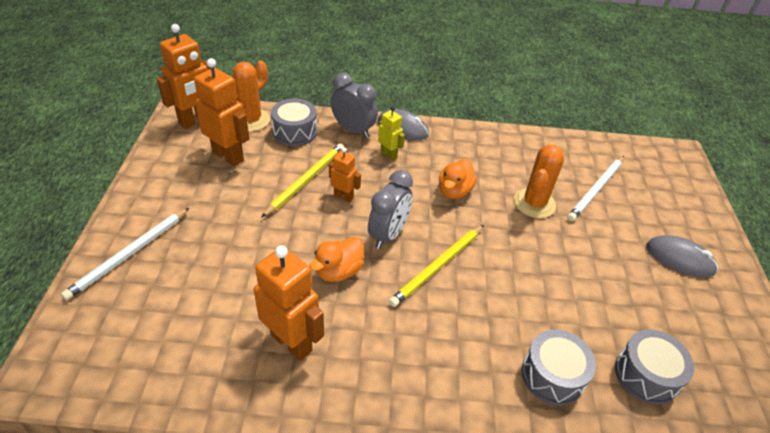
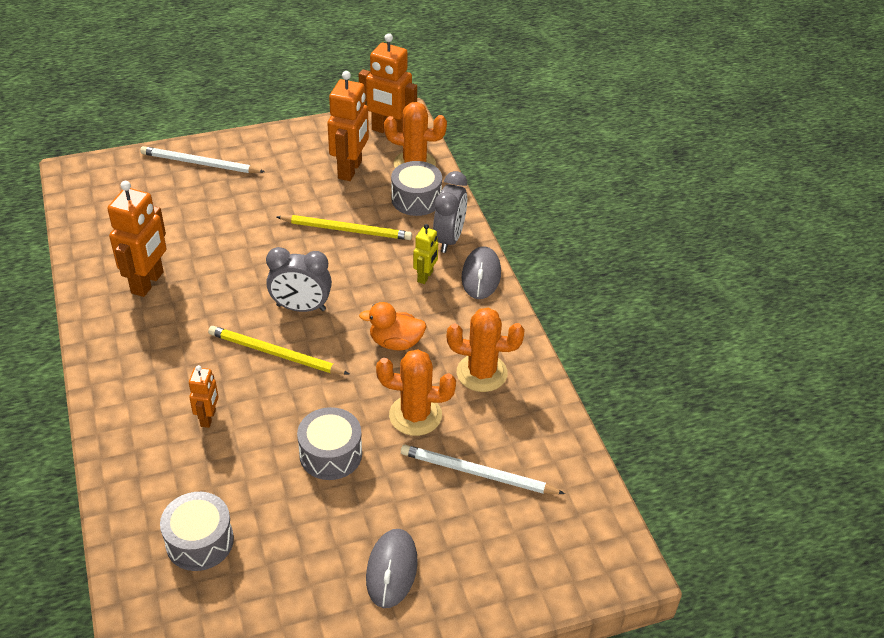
camera: 70 degrees right, 0 degrees up
(339, 271) = (237, 287): orange duck -> none
(343, 196) = (338, 262): orange robot -> orange robot (208, 418)
(502, 158) = (481, 373): none -> orange cactus
(552, 376) = (173, 464): grey drum -> grey drum (330, 454)

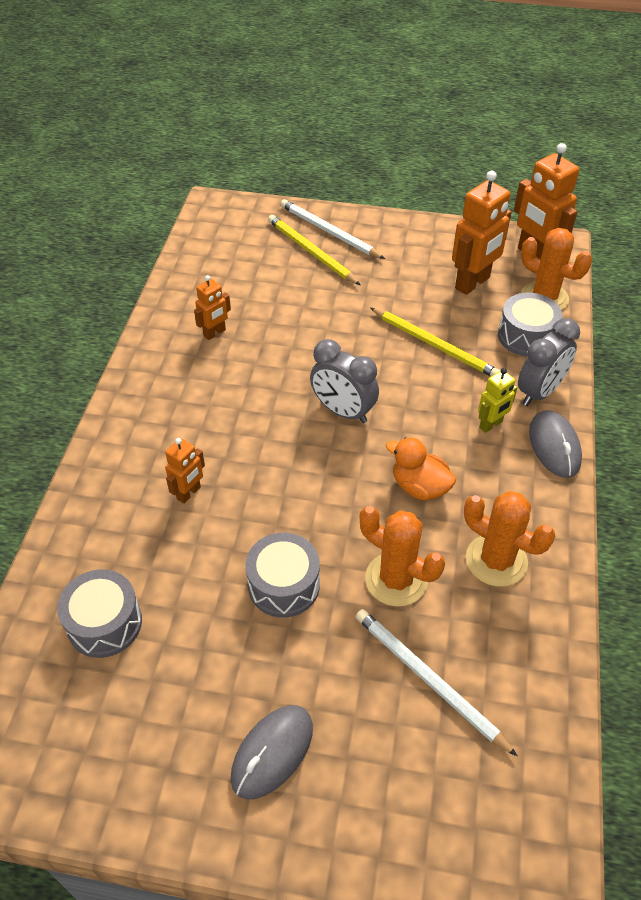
camera: 30 degrees right, 5 degrees up
(148, 283) = (215, 333): orange robot -> orange robot, size x0.54
(275, 353) = (290, 450): yellow pencil -> yellow pencil (311, 252)
(481, 275) = (554, 446): grey mouse -> grey mouse turned 45 degrees counterclockwise

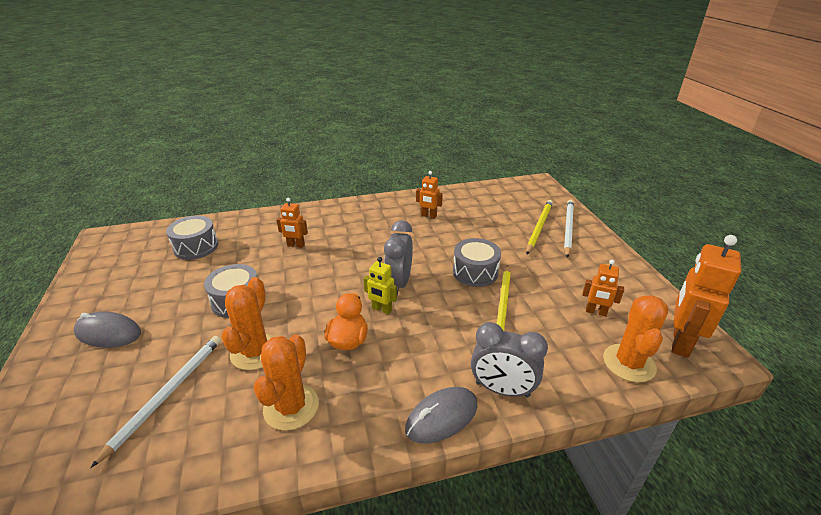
camera: 65 degrees right, 15 degrees down
(473, 283) = (596, 312): orange robot -> orange robot, size x0.54
(491, 425) = (438, 366): yellow robot -> yellow robot (381, 309)
(526, 336) = (565, 362): grey drum -> grey drum (475, 272)

